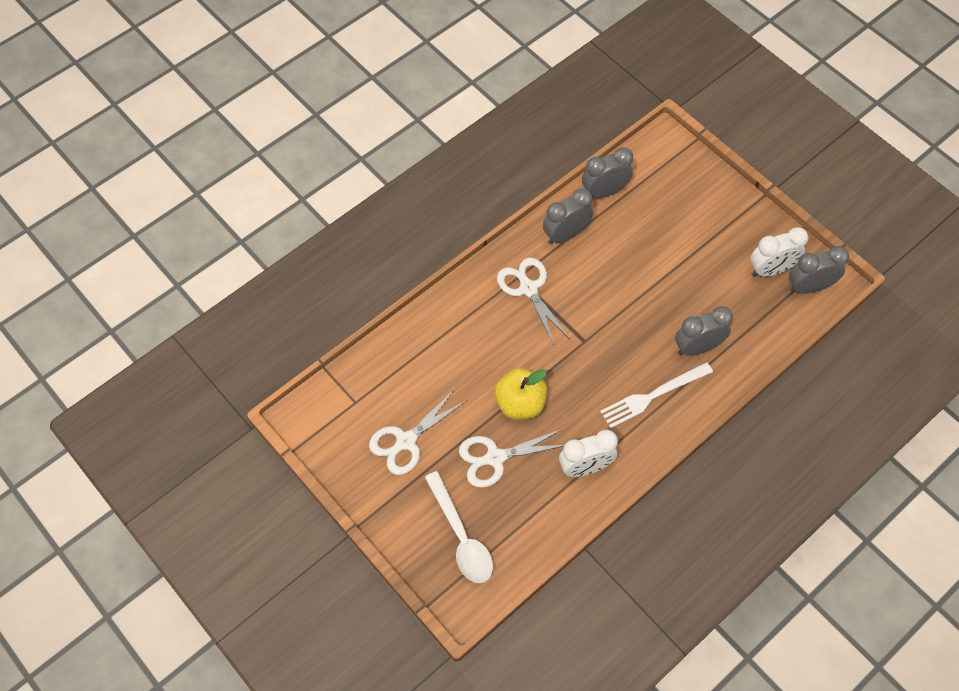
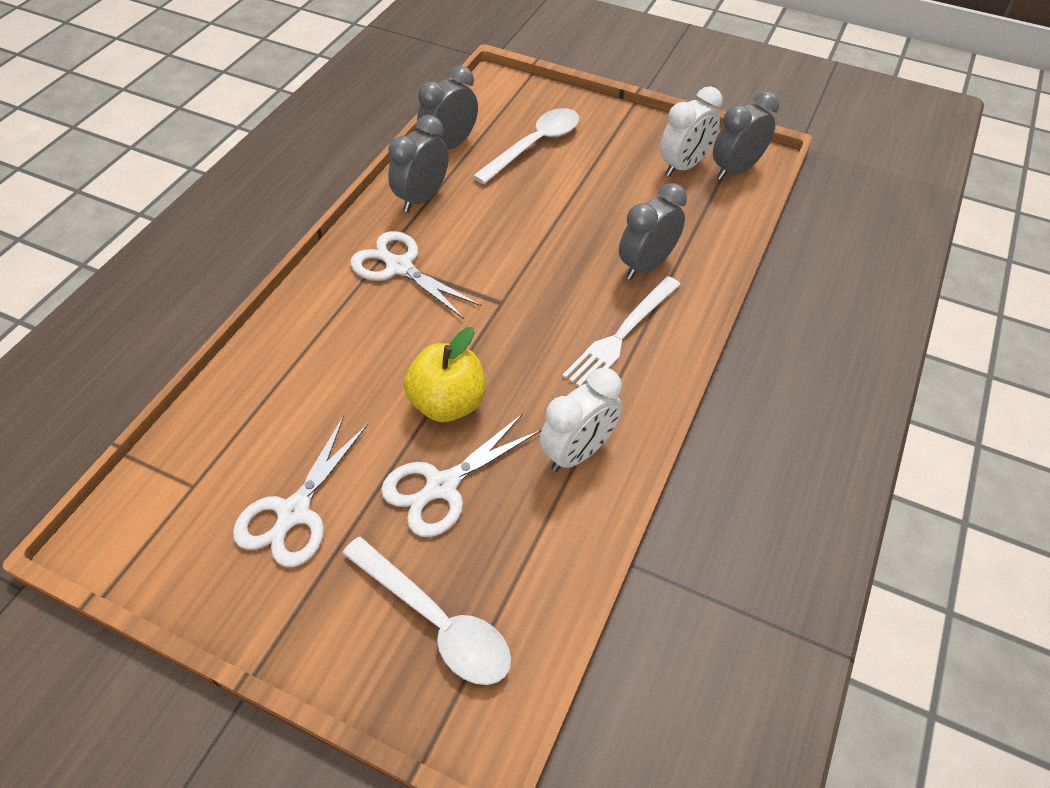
camera: 25 degrees left, 10 degrees down
(667, 212) = (534, 145): none -> white spoon

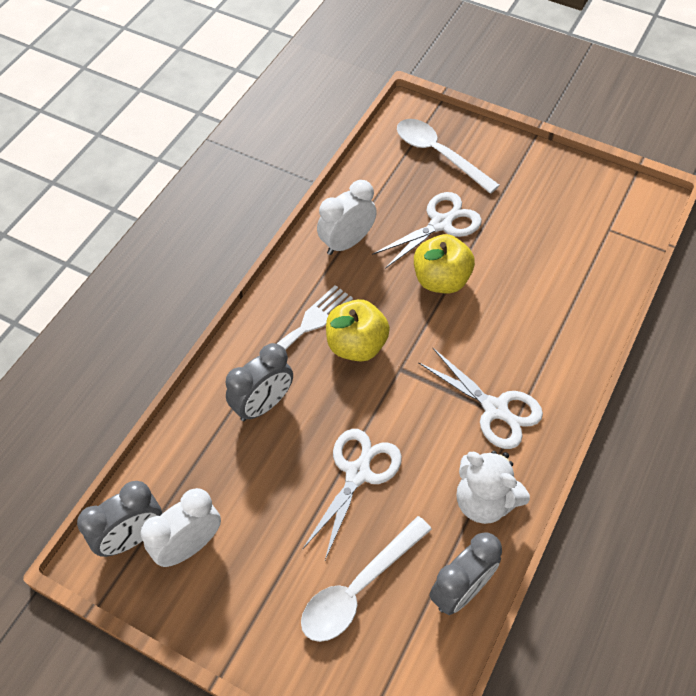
camera: 175 degrees left, 5 degrees up
(293, 513) = (536, 211): white scissors -> white scissors (358, 472)
(422, 198) = (484, 501): grey clock -> white teddy bear
(552, 324) = (356, 345): none -> yellow apple

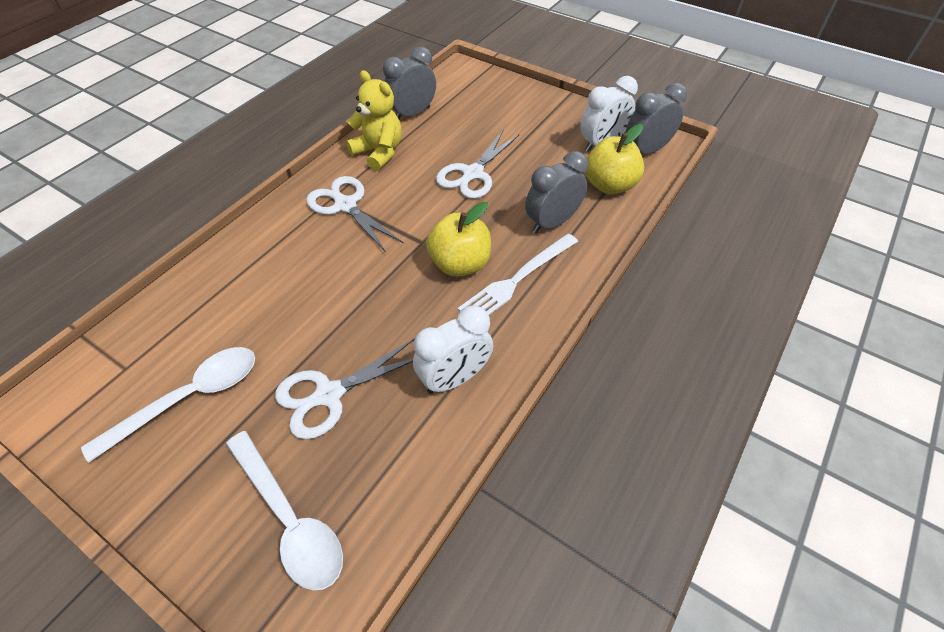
camera: 175 degrees left, 5 degrees down
(358, 588) = (481, 119): white spoon -> white spoon (189, 398)
(441, 280) = (354, 322): yellow apple -> yellow apple (609, 185)
(484, 501) = (379, 153): white teddy bear -> yellow teddy bear

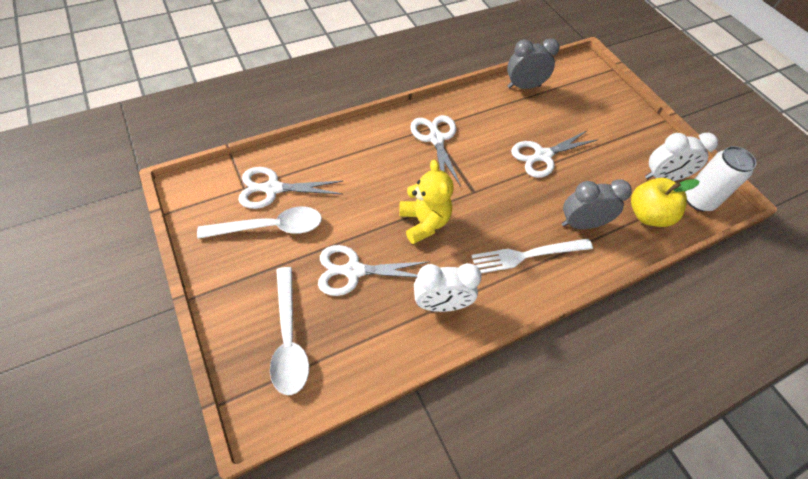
camera: 25 degrees right, 5 degrees up
(166, 351) = (272, 189): none -> white scissors
(379, 153) = (482, 108): yellow teddy bear -> yellow teddy bear (424, 222)
(460, 264) = (492, 222): yellow apple -> none
(646, 151) = (698, 200): grey clock -> white can

